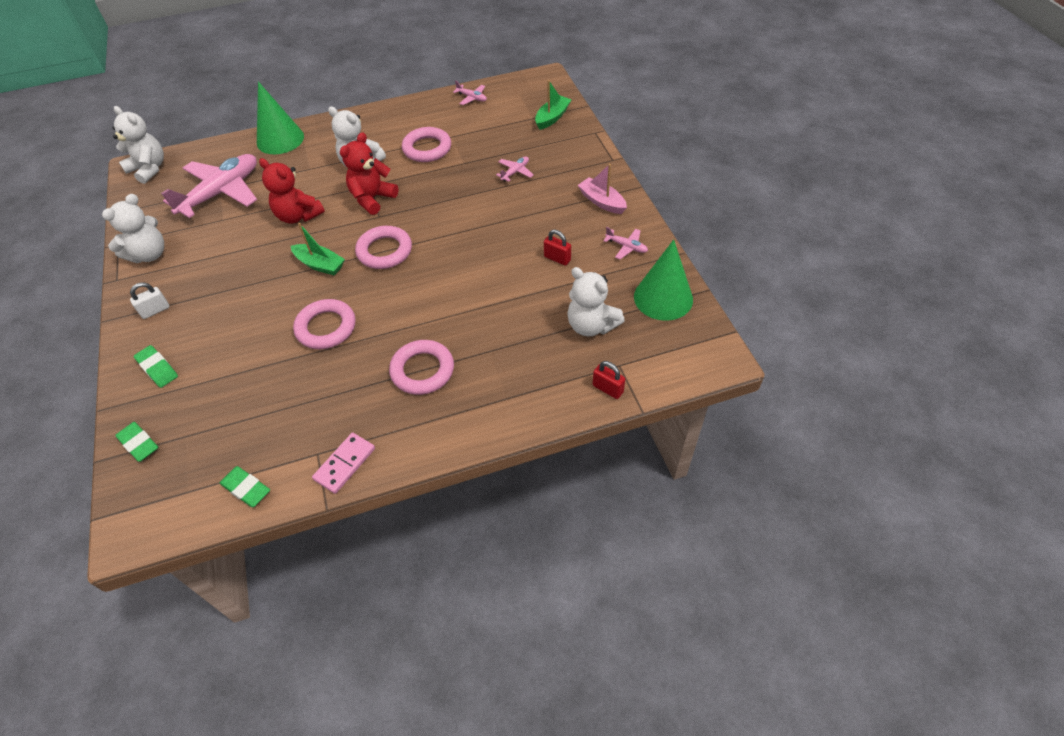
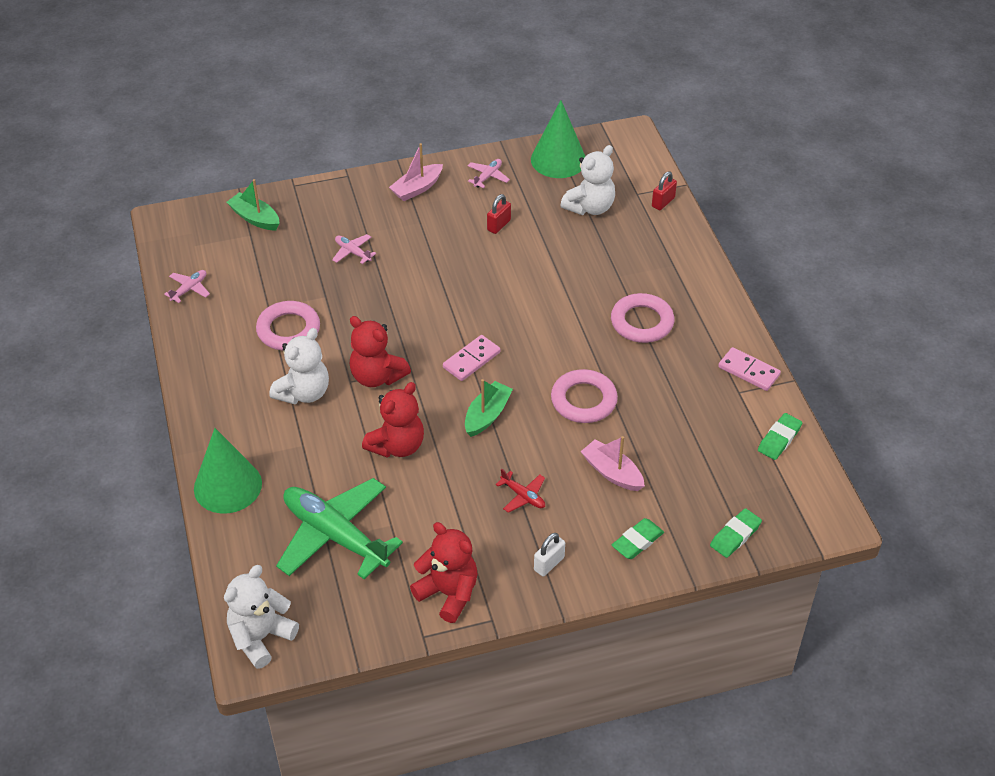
camera: 90 degrees left, 5 degrees down
(149, 254) = (448, 593): white teddy bear -> red teddy bear
(155, 310) = (549, 564): white padlock -> white padlock turned 75 degrees clockwise
(221, 193) = (335, 536): pink plane -> green plane
(228, 291) = (523, 496): none -> red plane
(238, 350) = (612, 472): none -> pink boat
(384, 251) = (471, 360): pink ring -> pink domino

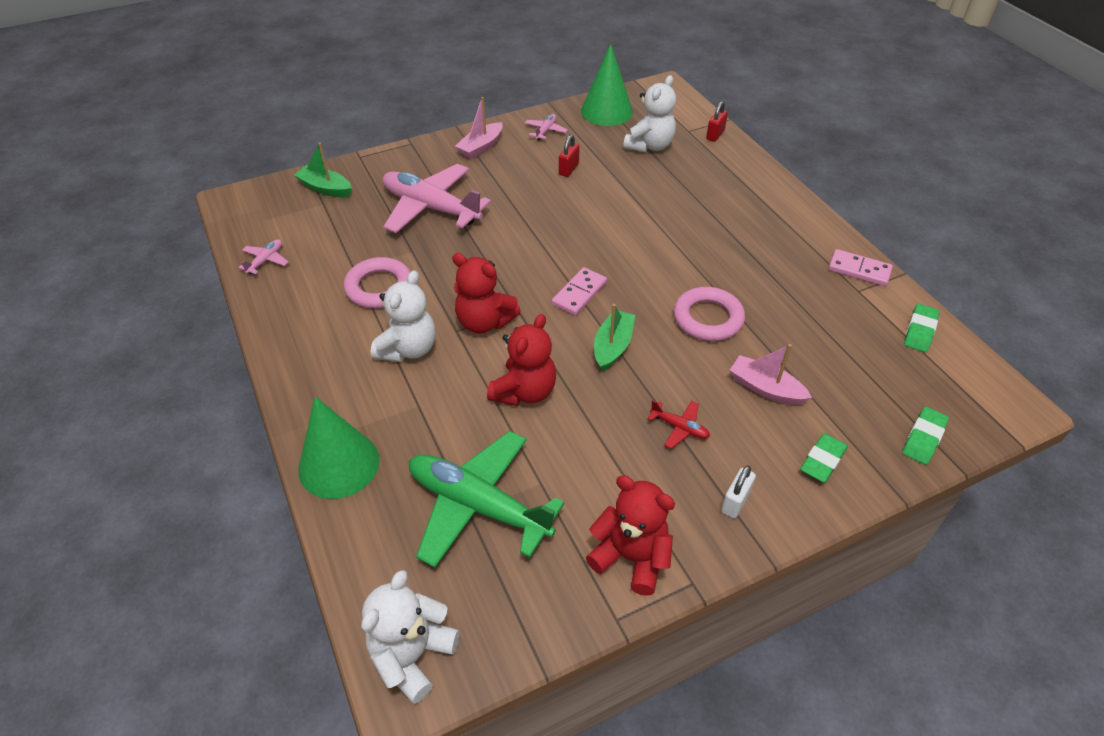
camera: 10 degrees left, 0 degrees up
(353, 252) = (431, 208): pink plane -> pink plane, size x2.40
(642, 322) = (737, 238): pink ring -> none

